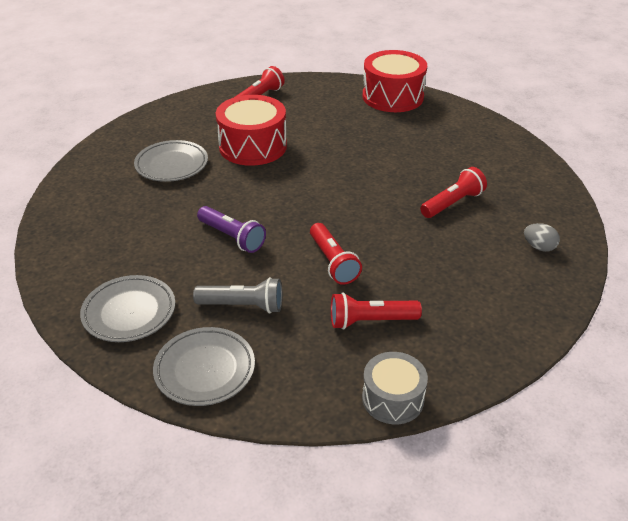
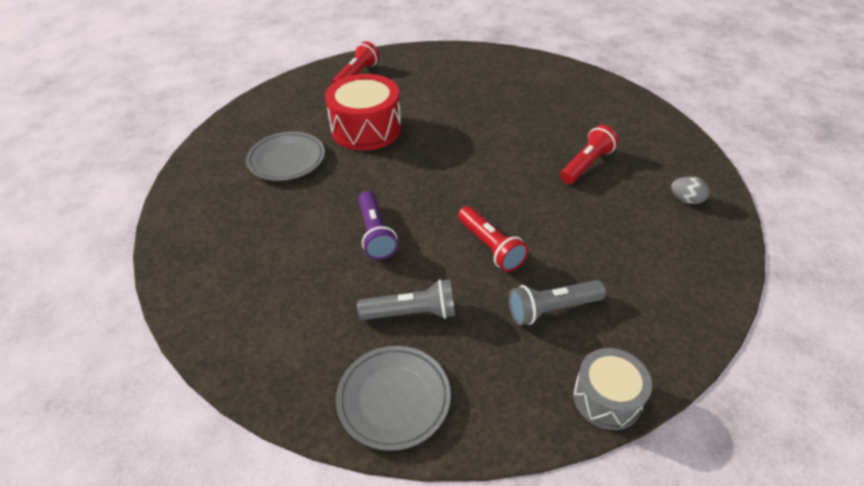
camera: 10 degrees left, 5 degrees up
(129, 312) = (288, 341): grey plate -> none
(232, 237) = (375, 234): purple flashlight -> purple flashlight turned 45 degrees clockwise
(371, 321) = (552, 309): red flashlight -> grey flashlight
(393, 97) = (489, 60): red drum -> none

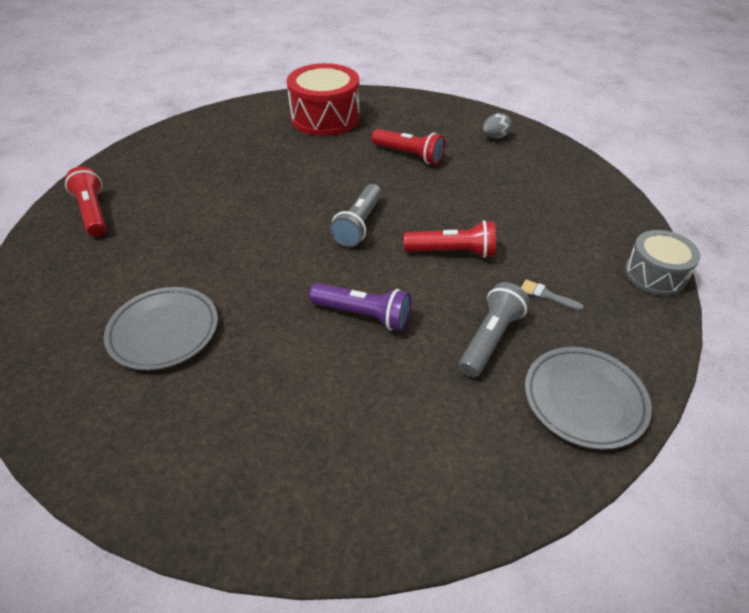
camera: 55 degrees left, 0 degrees up
(366, 129) = (195, 248): red drum -> red drum (325, 118)
(496, 327) = (546, 295): none -> grey brush
(552, 309) = (550, 255): grey flashlight -> grey flashlight (359, 225)
(586, 164) = (409, 155): red flashlight -> red flashlight turned 135 degrees clockwise

